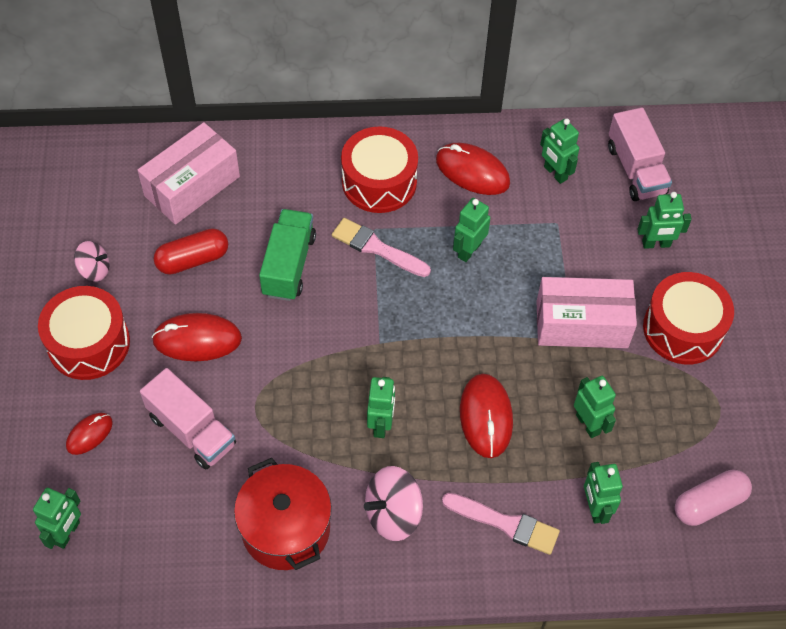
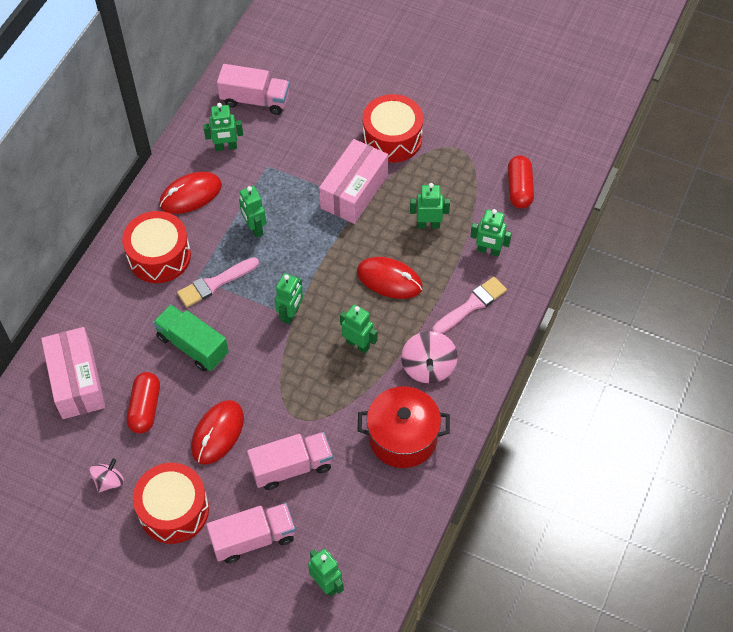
camera: 60 degrees left, 0 degrees up
(89, 434) = (253, 539): red mouse -> pink truck
(656, 244) = (320, 119): green robot -> green robot (291, 314)
(709, 504) = (519, 189): pink capsule -> red capsule

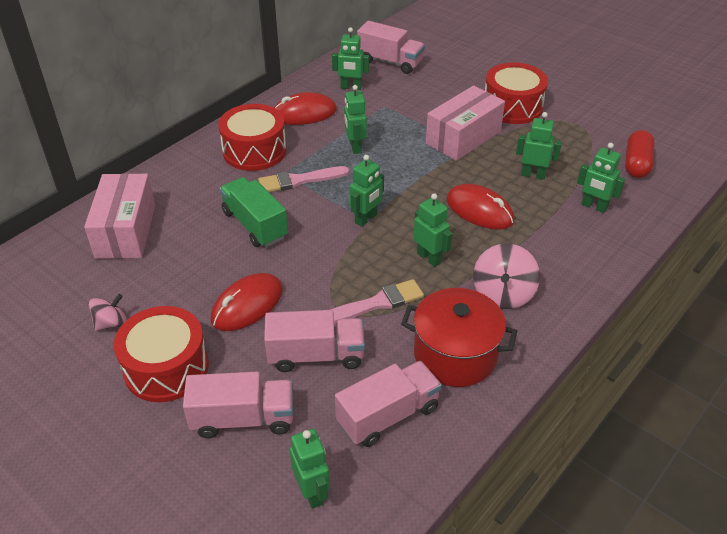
camera: 15 degrees right, 15 degrees down
(145, 408) = (182, 267): red capsule -> none
(364, 506) = (388, 415): none -> pink truck
(471, 305) = (565, 249): pink brush -> pink brush (376, 303)

